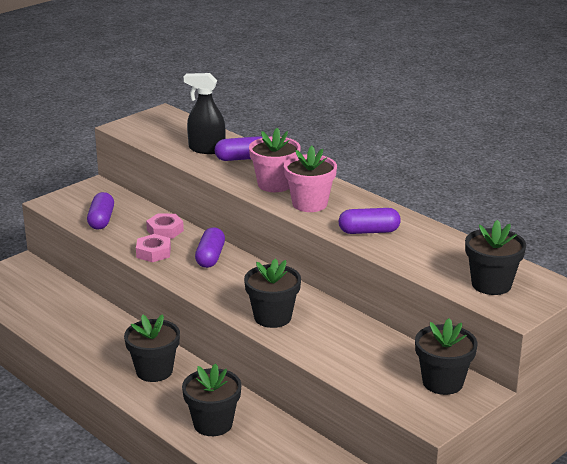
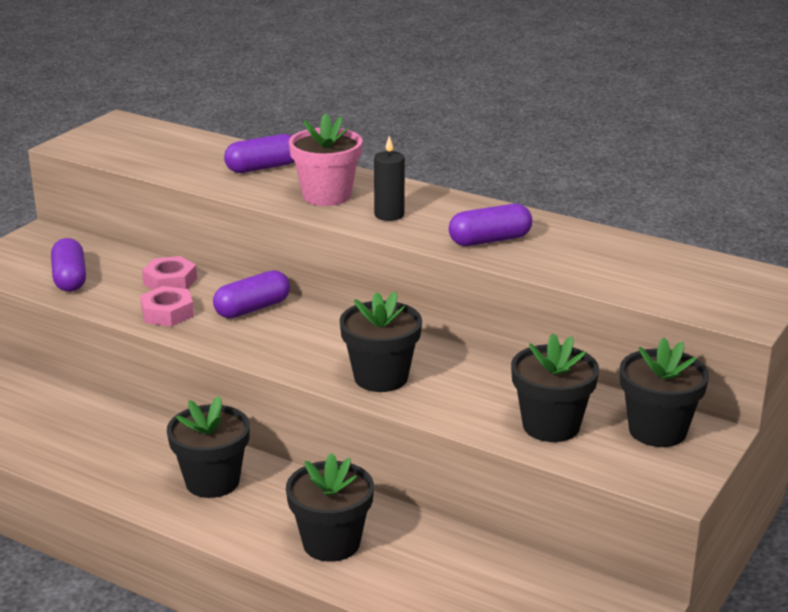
camera: 15 degrees left, 0 degrees up
(206, 149) = (206, 161): black spray bottle -> none
(210, 257) = (252, 309): purple capsule -> purple capsule turned 60 degrees clockwise
(309, 204) = (389, 215): pink flower pot -> black candle
(491, 284) = (691, 287): black flower pot -> black flower pot (551, 426)

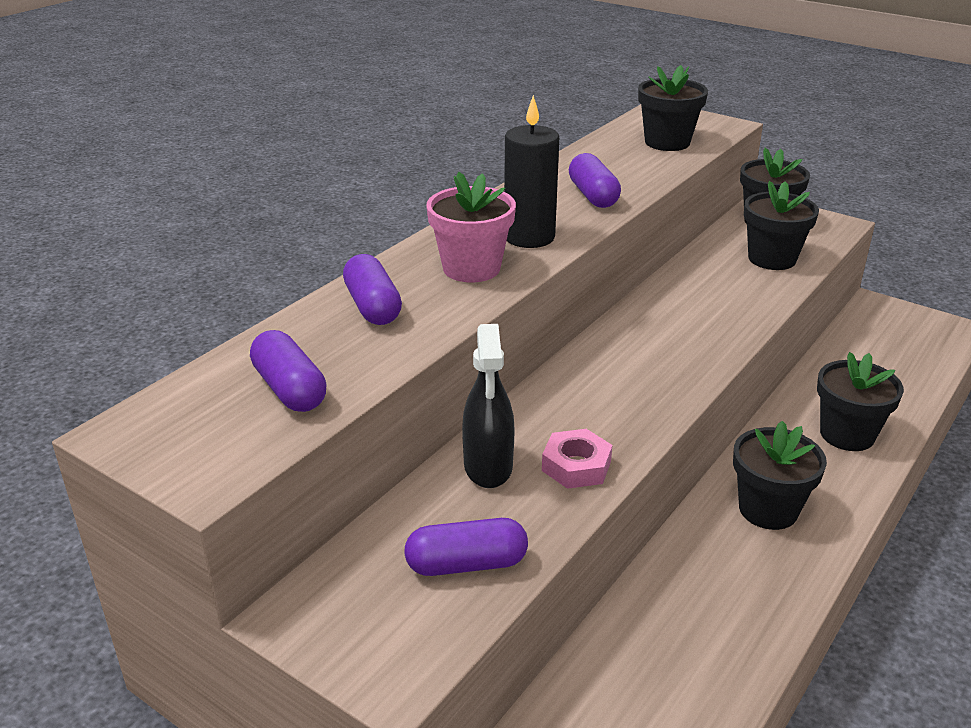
camera: 85 degrees left, 5 degrees up
(170, 281) = (488, 467): pink nut -> black spray bottle
(252, 309) = (567, 402): purple capsule -> purple capsule (289, 389)
(381, 377) = (709, 328): black flower pot -> black flower pot (667, 142)
(389, 215) = (529, 237): black candle -> black candle, size x1.56

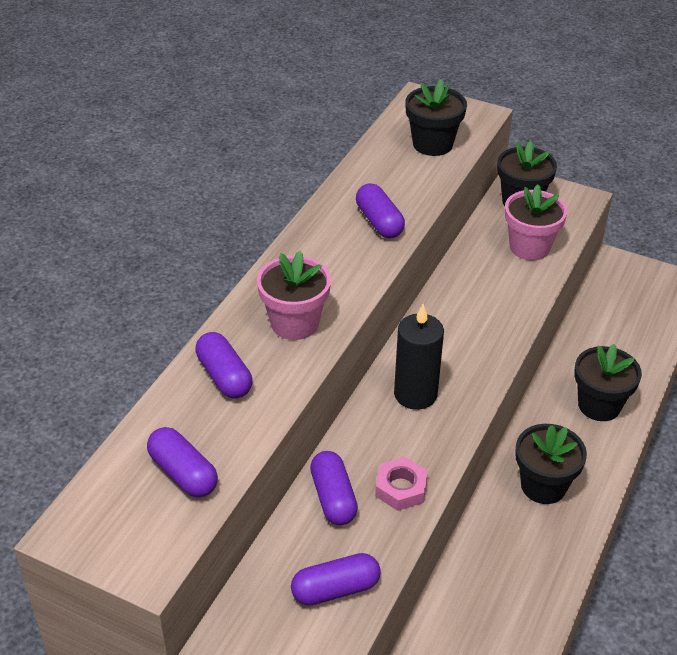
camera: 10 degrees left, 10 degrees up
(488, 467) = (333, 498): black spray bottle -> purple capsule
(529, 237) = (335, 280): black candle -> black candle (415, 394)
(772, 259) = (529, 247): black flower pot -> pink flower pot

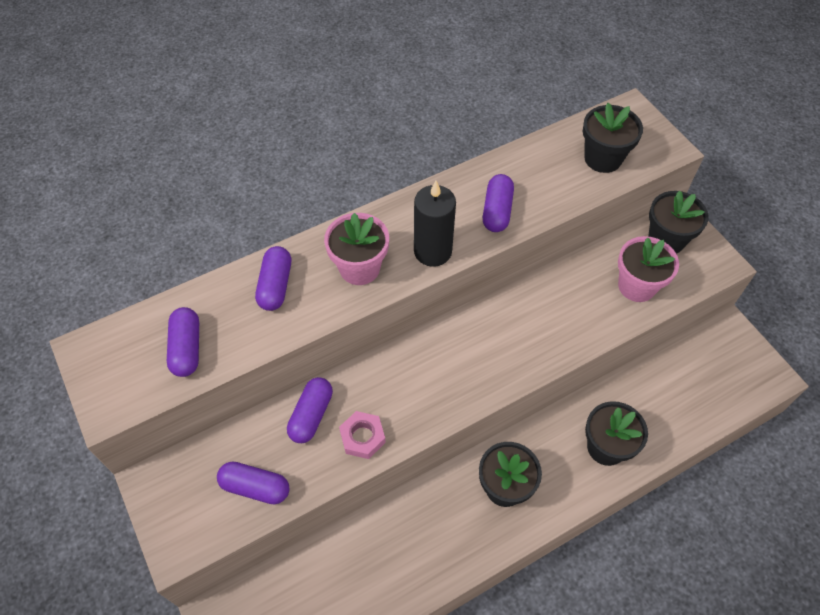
camera: 35 degrees right, 15 degrees up
(415, 394) = (437, 366): black candle -> black candle (432, 251)

